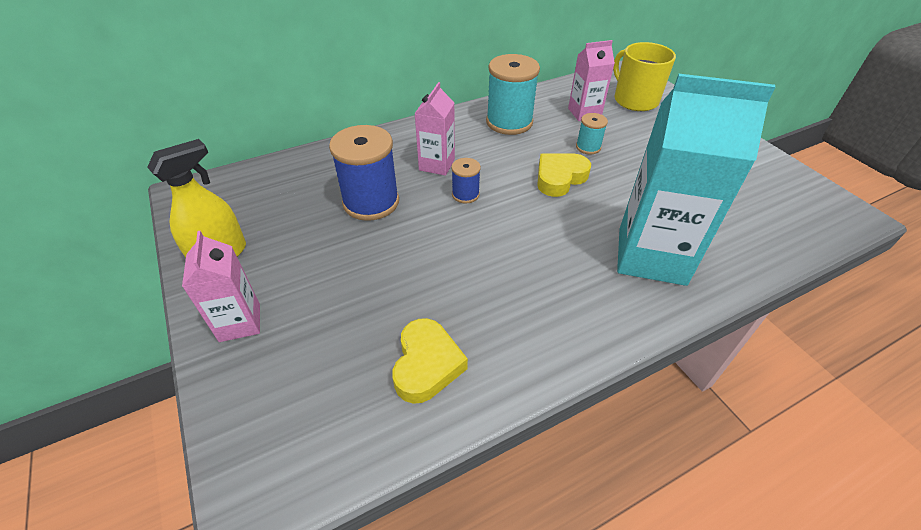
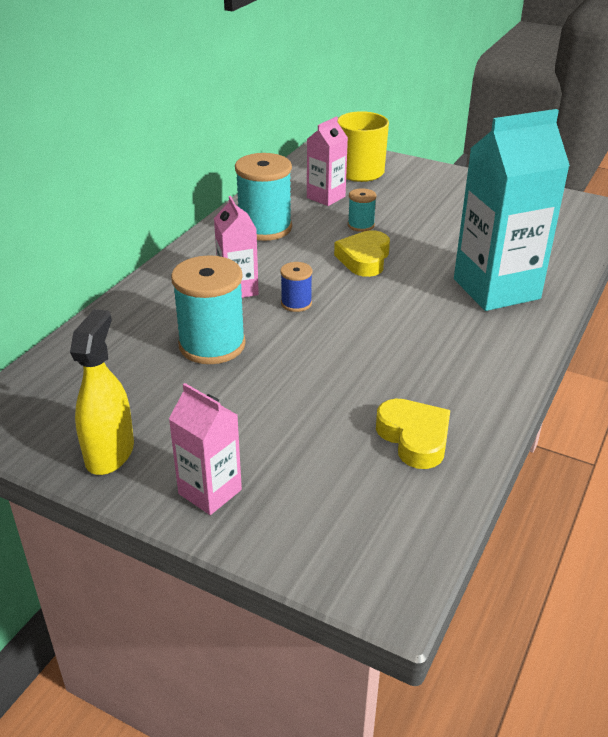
camera: 35 degrees left, 10 degrees down
(371, 202) = (212, 345): blue spool -> turquoise spool

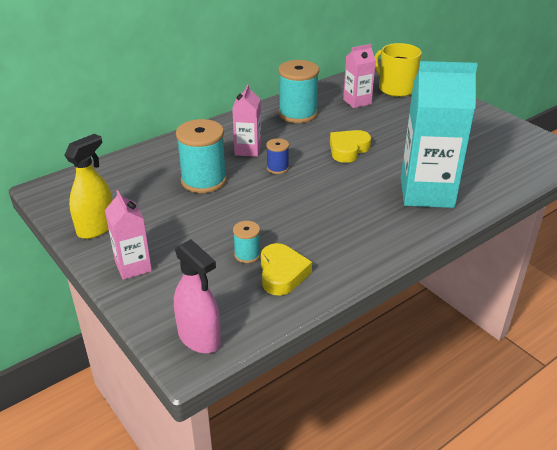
camera: 25 degrees right, 0 degrees up
(361, 225) = (365, 126): turquoise spool -> turquoise spool (247, 254)
(381, 559) = (199, 338): none -> pink spray bottle

